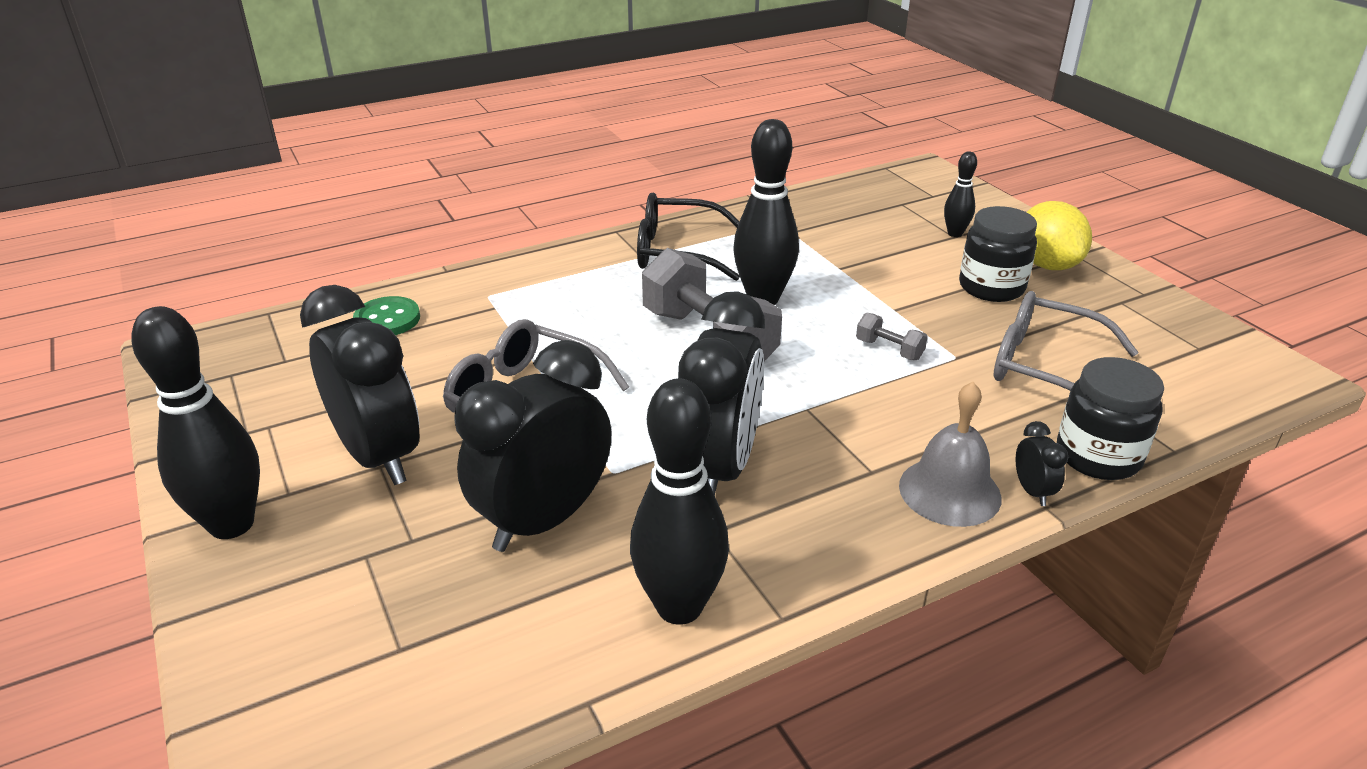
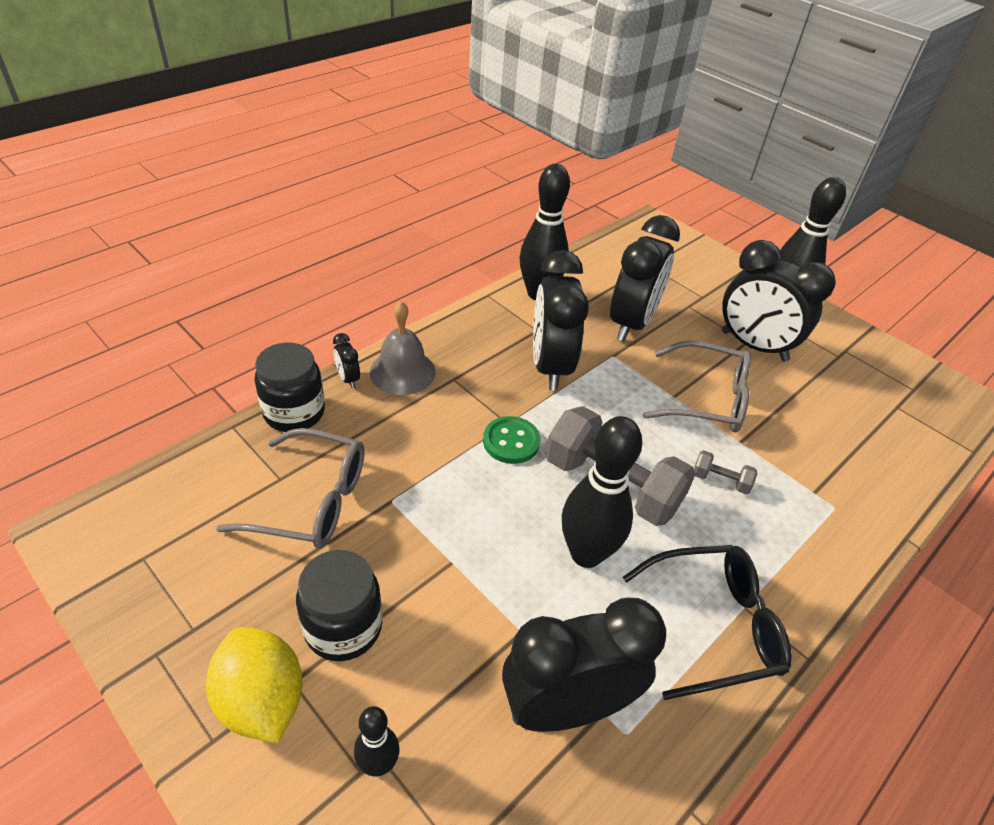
camera: 160 degrees right, 10 degrees up
(387, 319) = (880, 460): green button -> green button (511, 441)
(817, 236) = (566, 707): none -> black clock
(889, 349) = (452, 499): grey dumbbell -> grey dumbbell (720, 480)

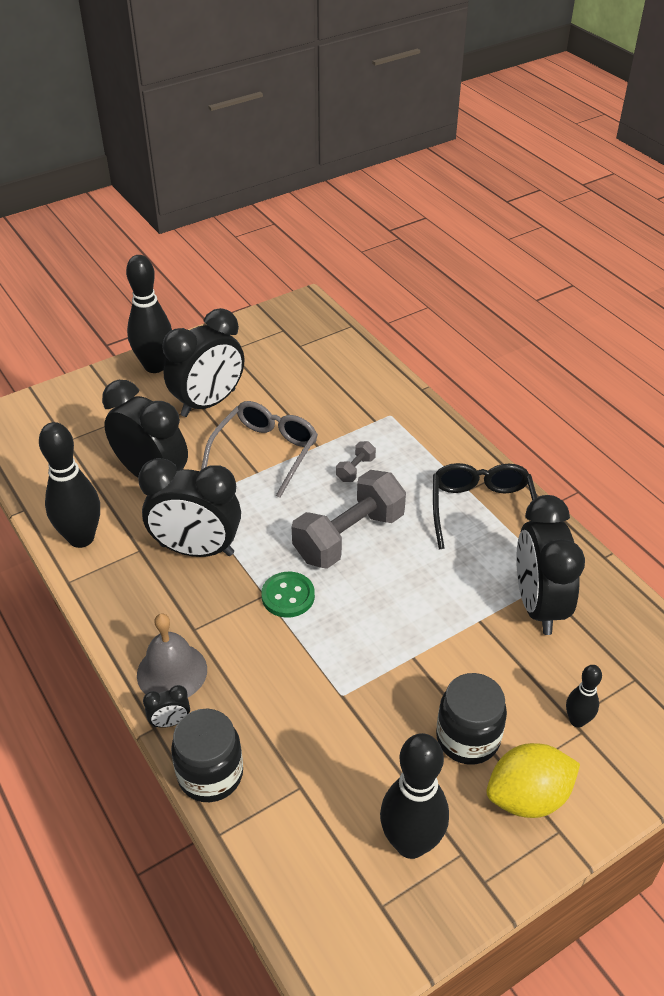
camera: 75 degrees left, 0 degrees up
(311, 501) = (333, 760): grey glasses -> none
(586, 554) = (414, 567): black bowling pin -> black bowling pin (411, 843)

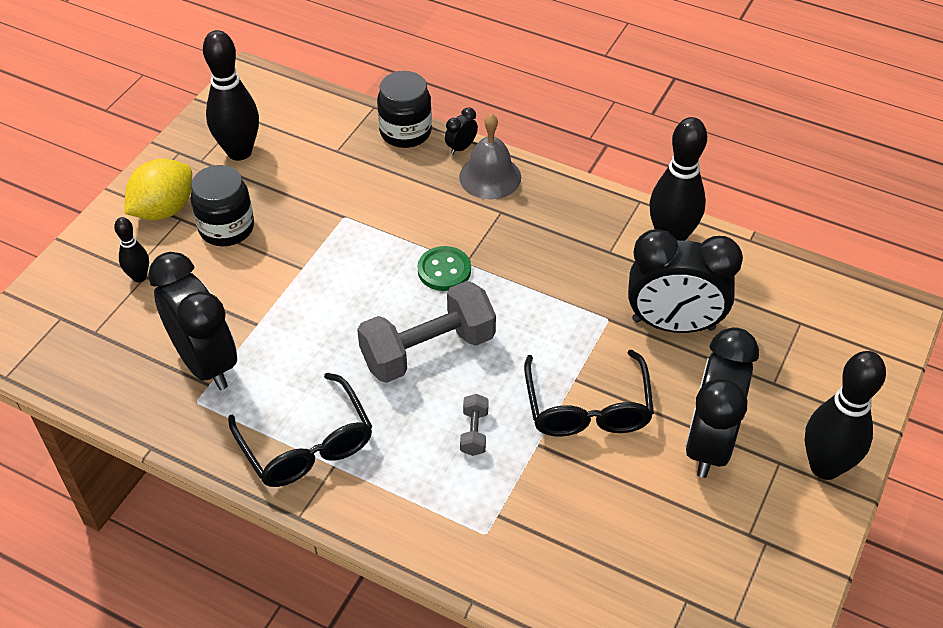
camera: 150 degrees right, 5 degrees up
(196, 550) = (560, 274): black clock -> none
(265, 452) = (587, 408): grey glasses -> black glasses
(349, 537) = (428, 350): grey dumbbell -> grey dumbbell turned 45 degrees clockwise

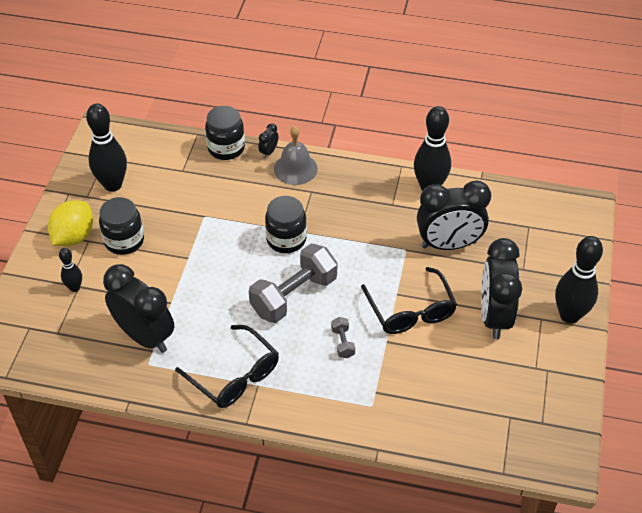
camera: 15 degrees left, 0 degrees up
(444, 270) = (286, 239): green button -> black jar

